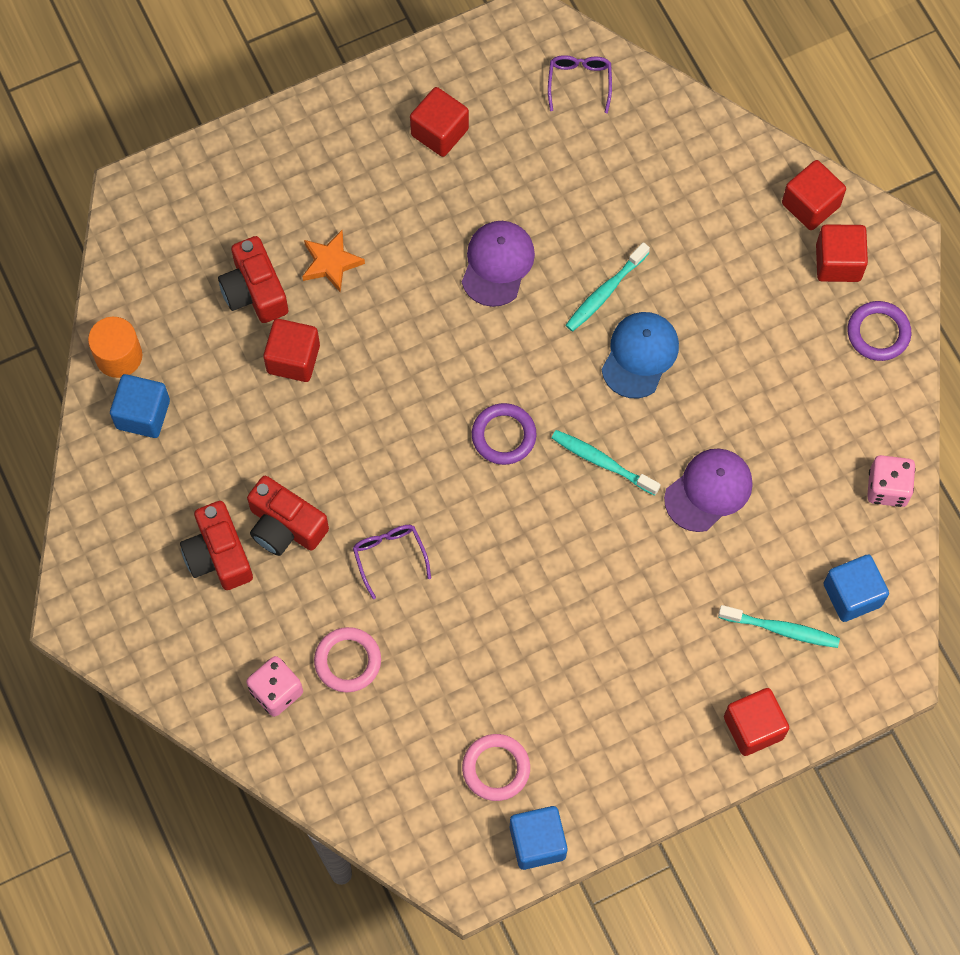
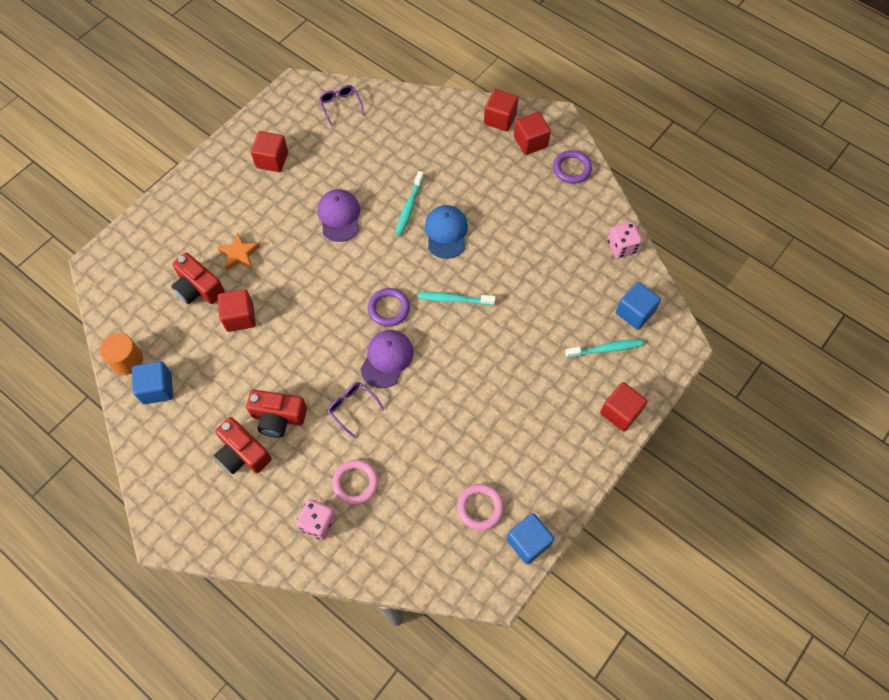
camera: 25 degrees left, 5 degrees down
(708, 490) = (523, 289): purple cap -> purple cap (387, 359)

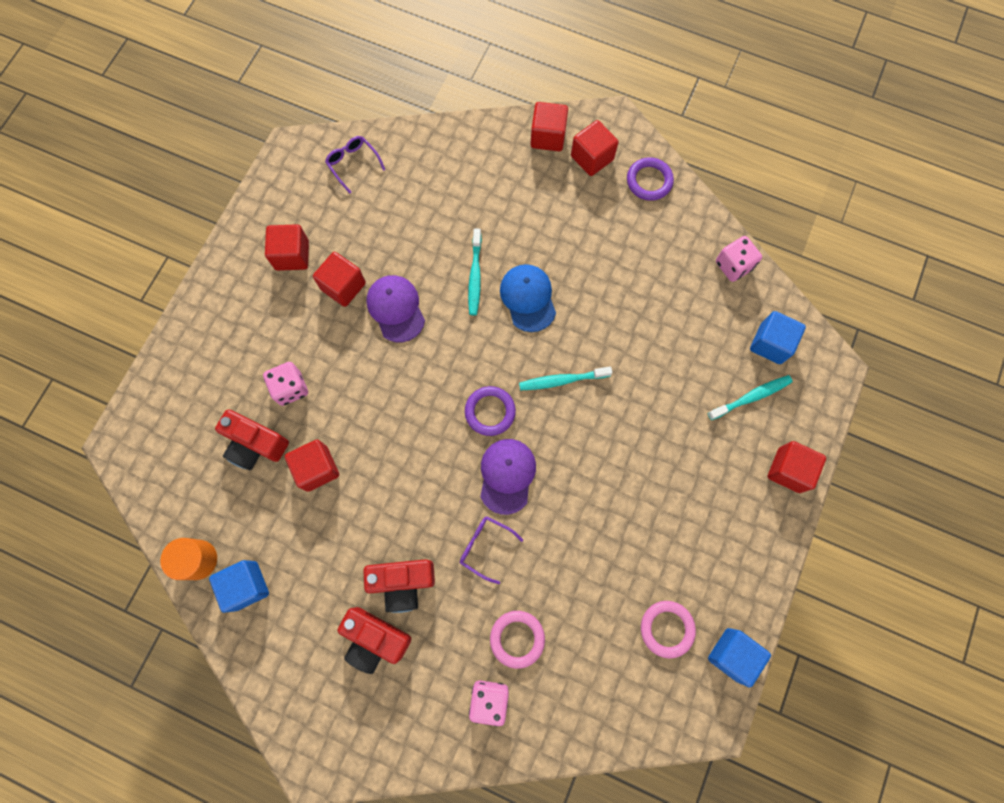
camera: 15 degrees left, 10 degrees up
(239, 254) = (290, 388): orange star -> pink dice
(304, 191) = (343, 286): none -> red cube

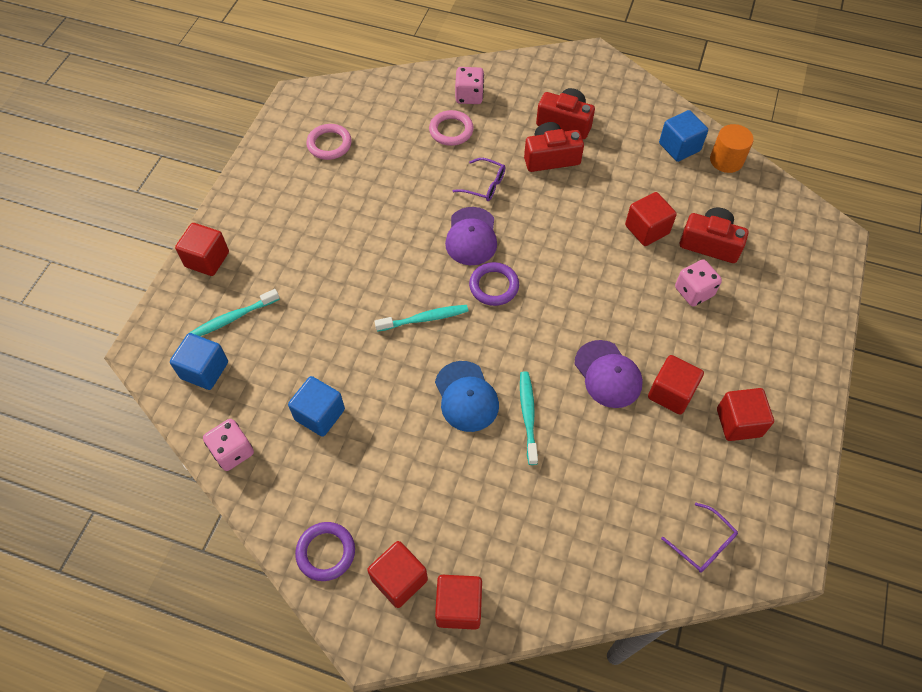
camera: 175 degrees right, 15 degrees down
(732, 654) = (277, 133): blue cube -> blue cube (319, 414)

